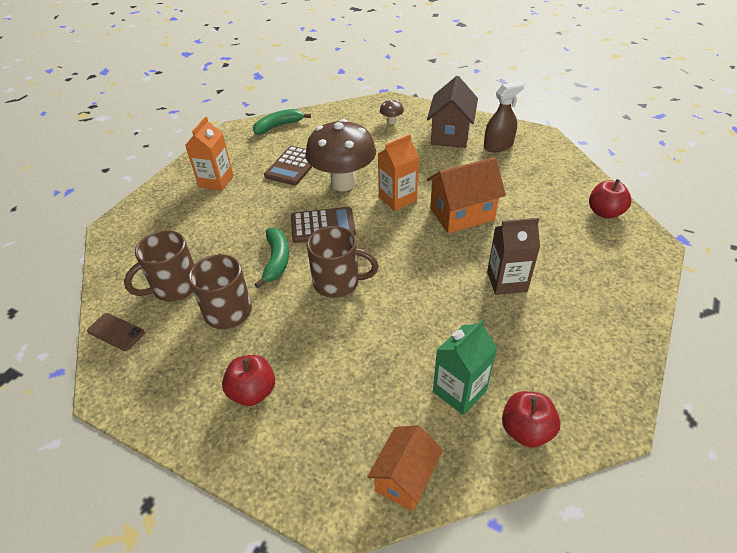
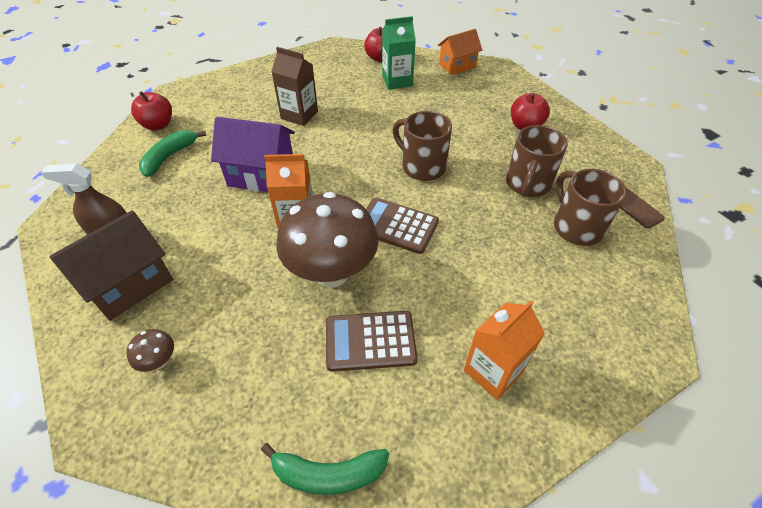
camera: 150 degrees left, 5 degrees up
(174, 287) = (576, 227): brown mug -> brown mug turned 105 degrees counterclockwise
(276, 260) = (465, 209): green banana -> green banana (169, 157)
(293, 166) = (370, 341): brown calculator -> brown calculator turned 150 degrees counterclockwise
(462, 214) = (261, 175): orange house -> purple house

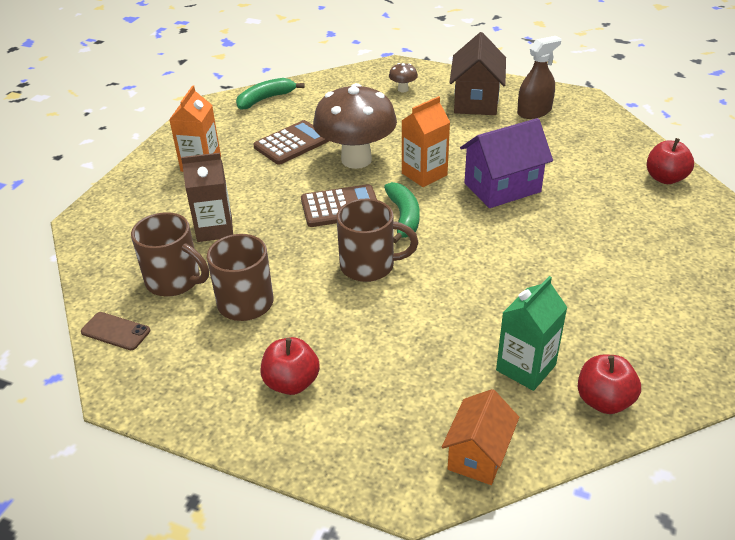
camera: 145 degrees right, 10 degrees down
(169, 157) = (599, 163): green banana -> green banana (404, 217)
(299, 115) = (563, 255): brown carton -> brown carton (214, 229)

